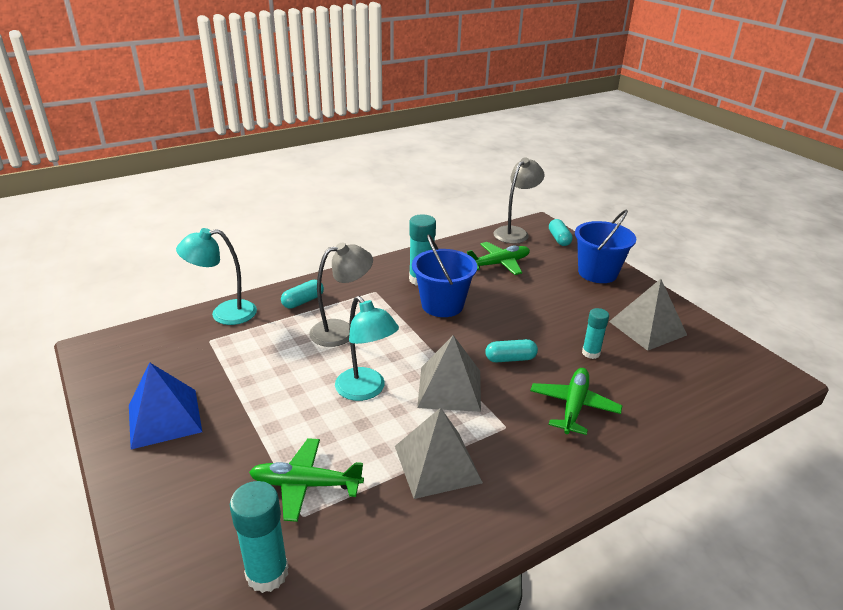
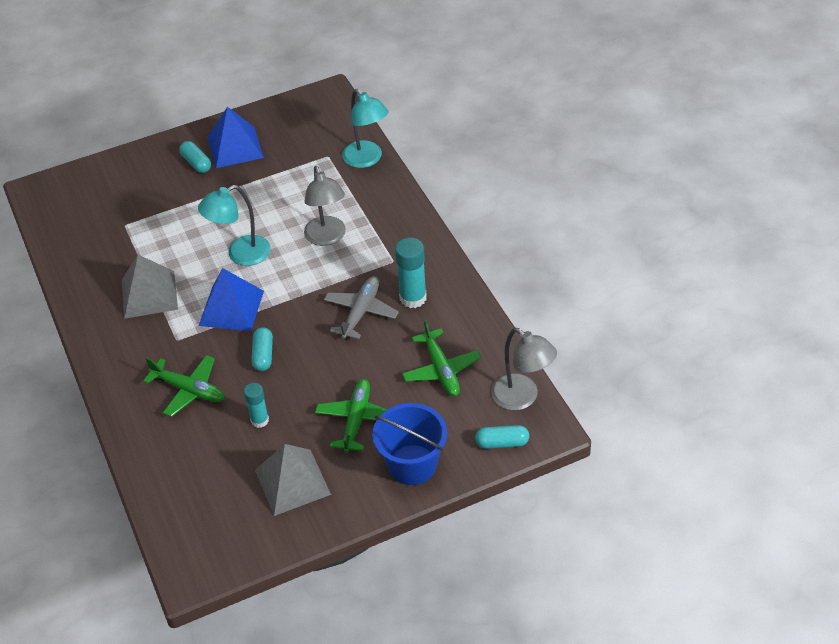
camera: 100 degrees right, 15 degrees up
(224, 313) = (367, 159): turquoise lamp -> turquoise lamp turned 150 degrees clockwise
(267, 573) = (87, 212): turquoise glue stick -> none
(303, 301) = (381, 209): turquoise capsule -> turquoise capsule (196, 163)
(306, 485) = (150, 225): green plane -> green plane (356, 420)
(442, 305) = (361, 312): blue bucket -> grey plane
(450, 388) = (231, 308): grey pyramid -> blue pyramid

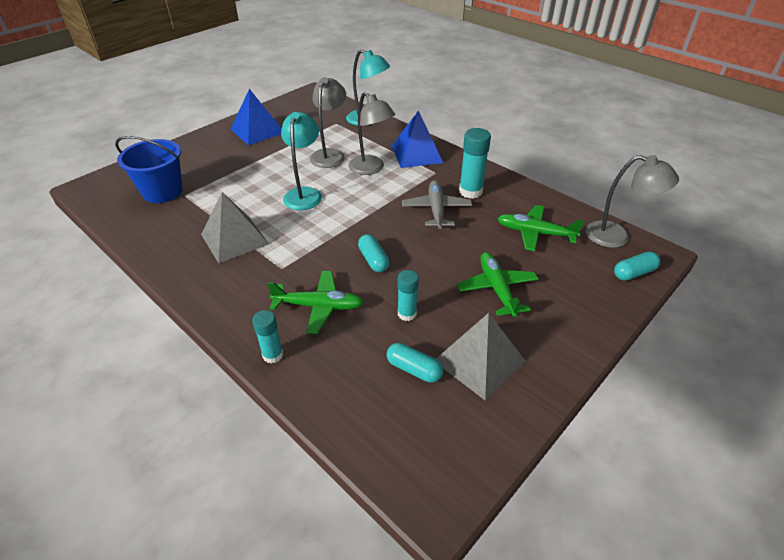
camera: 25 degrees left, 5 degrees down
(130, 424) = (273, 355): none -> turquoise glue stick
(196, 163) = (229, 145): turquoise capsule -> turquoise capsule (414, 369)
(231, 308) = (320, 232): blue pyramid -> blue pyramid (416, 154)
(240, 254) = (304, 194): turquoise lamp -> turquoise lamp turned 150 degrees clockwise
(295, 205) = (330, 154): none -> grey lamp
(412, 465) = (577, 312): blue bucket -> blue bucket (162, 192)
(441, 369) = (535, 233): green plane -> green plane turned 150 degrees clockwise

